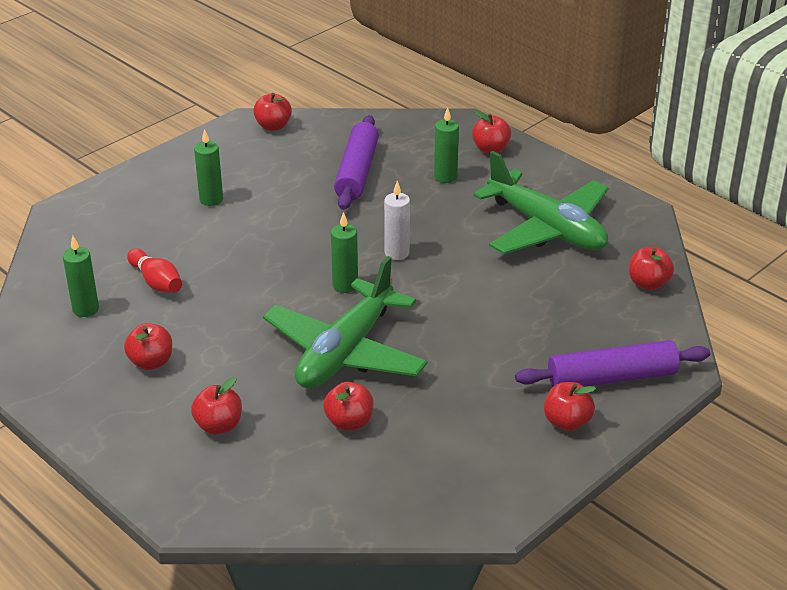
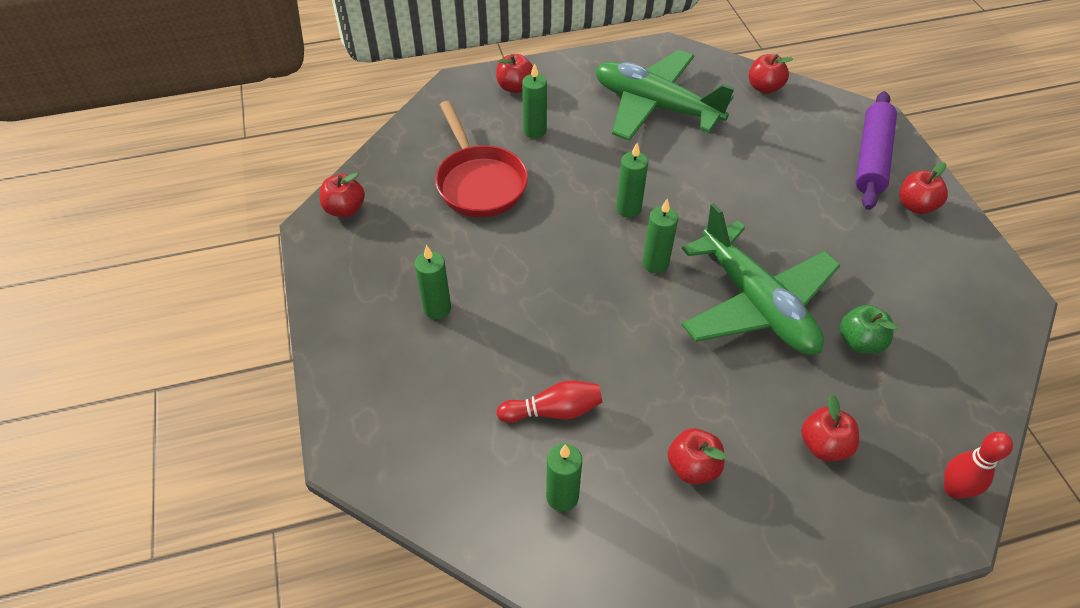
camera: 60 degrees left, 15 degrees up
(223, 511) = (953, 489): none -> red bowling pin
(349, 422) = (860, 342): red apple -> green apple
(357, 172) = (479, 182): purple rolling pin -> red pan
(397, 253) = (628, 209): white candle -> green candle
(546, 228) = (655, 106): green plane -> green plane turned 135 degrees counterclockwise

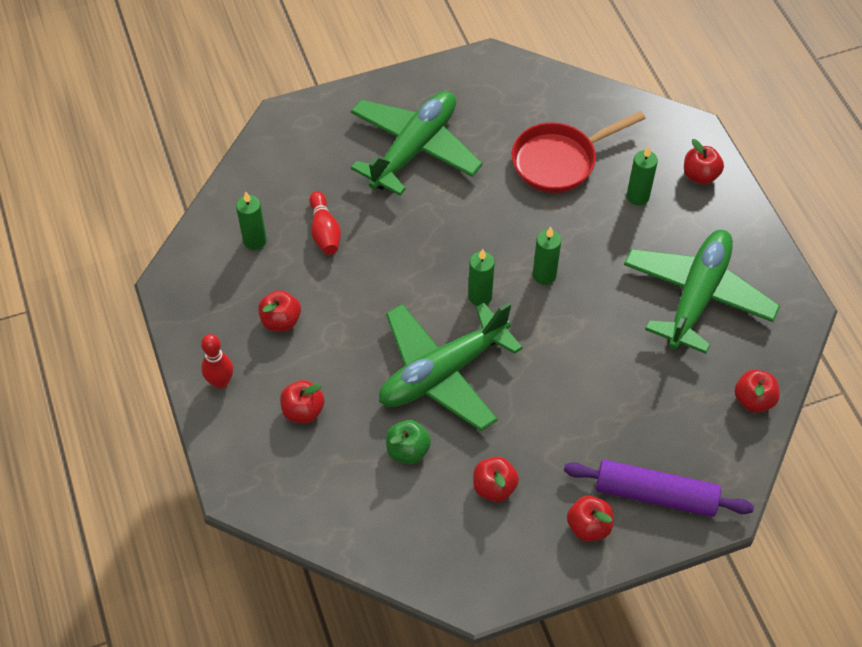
camera: 85 degrees right, 5 degrees up
(345, 209) = (512, 74): red apple -> red apple (494, 487)
(437, 308) = (414, 149): green candle -> green plane
(953, 489) = (267, 499): red bowling pin -> red bowling pin (220, 382)

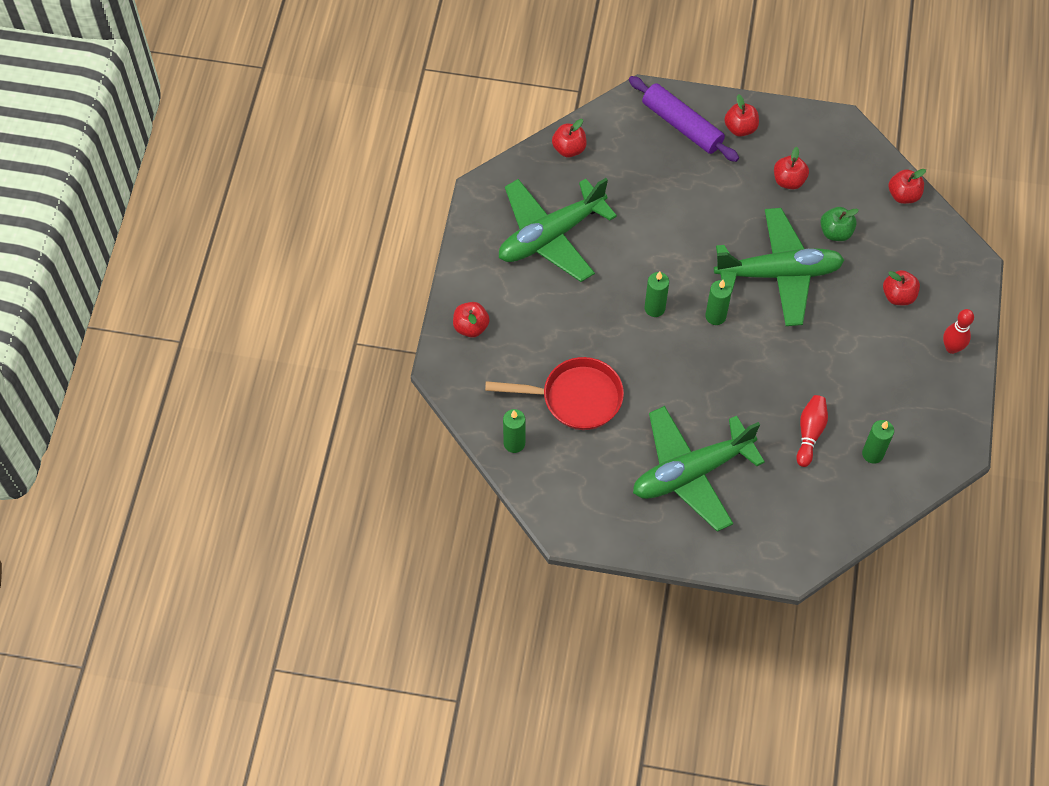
camera: 150 degrees left, 5 degrees up
(281, 321) = (883, 373): red apple -> red apple (903, 195)
(637, 196) = (534, 335): green candle -> green candle (514, 443)

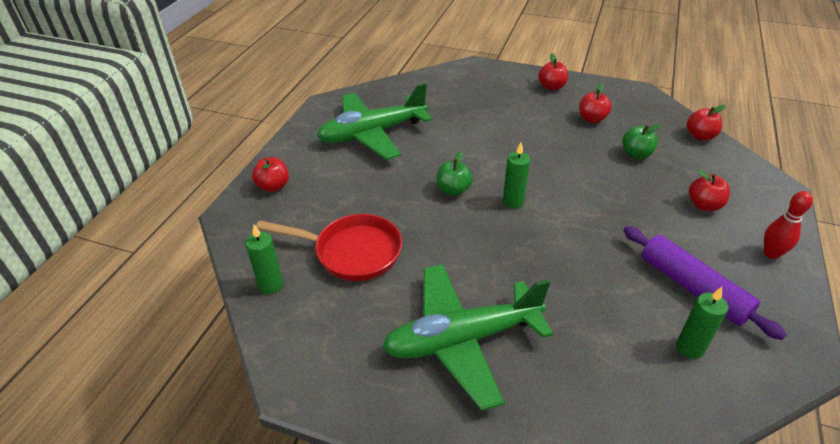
camera: 10 degrees right, 20 degrees down
(569, 149) = (406, 87): red apple -> none
(654, 308) = (453, 190): green candle -> green apple
(682, 125) = (503, 82): purple rolling pin -> purple rolling pin (693, 288)
(778, 273) = (579, 177): green plane -> none
(810, 433) = (610, 316): red bowling pin -> none

